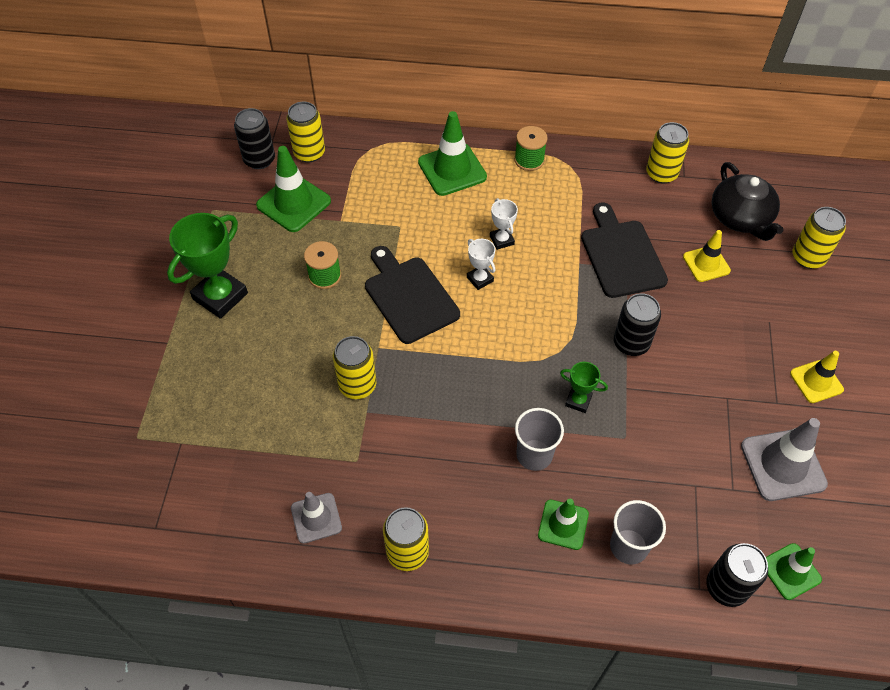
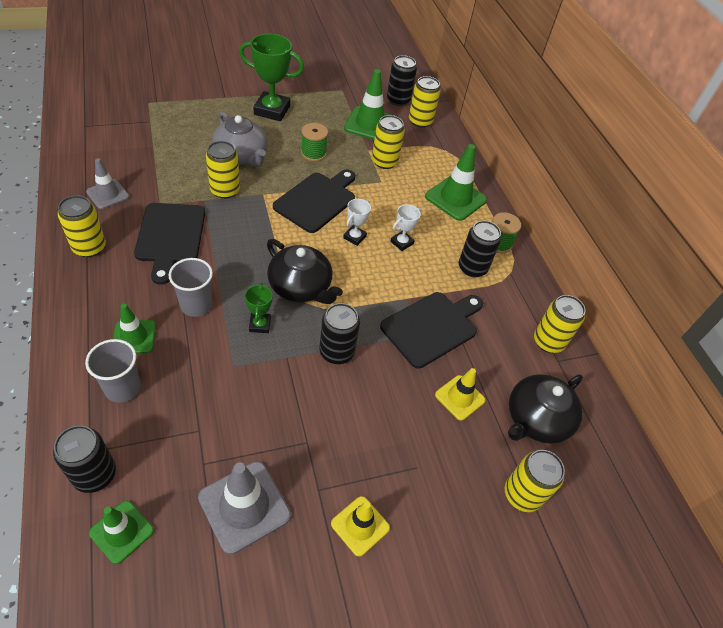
camera: 60 degrees right, 5 degrees down
(299, 352) = (241, 156): none -> grey teapot
(368, 212) = (384, 162): none -> yellow can
(418, 460) = (170, 236): none -> black cutting board
(537, 350) = (300, 287): none -> black teapot
(555, 194) = (472, 268): none -> black can

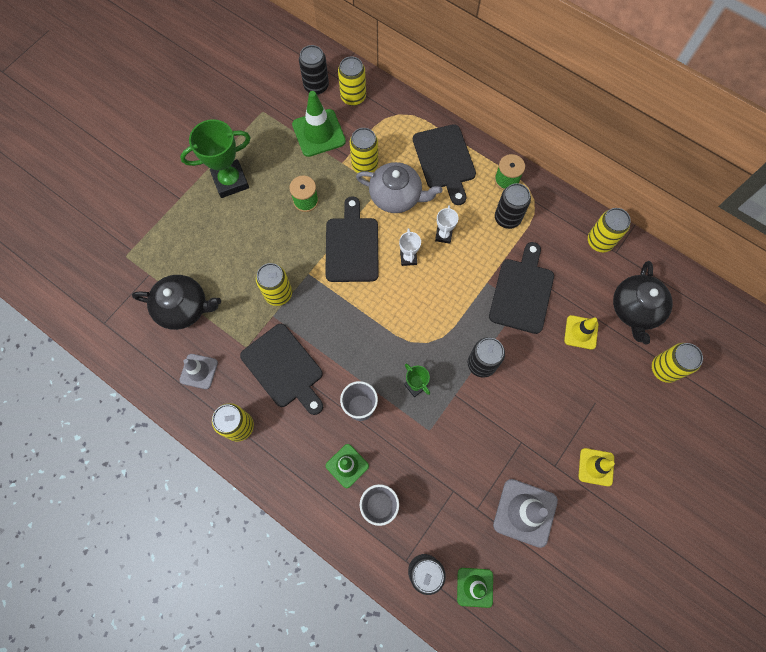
camera: 30 degrees left, 20 degrees up
(241, 156) = (255, 249): grey teapot -> grey teapot (396, 196)
(300, 287) = (412, 333): black teapot -> black teapot (183, 307)
(455, 198) = (445, 160): green traffic cone -> black cutting board

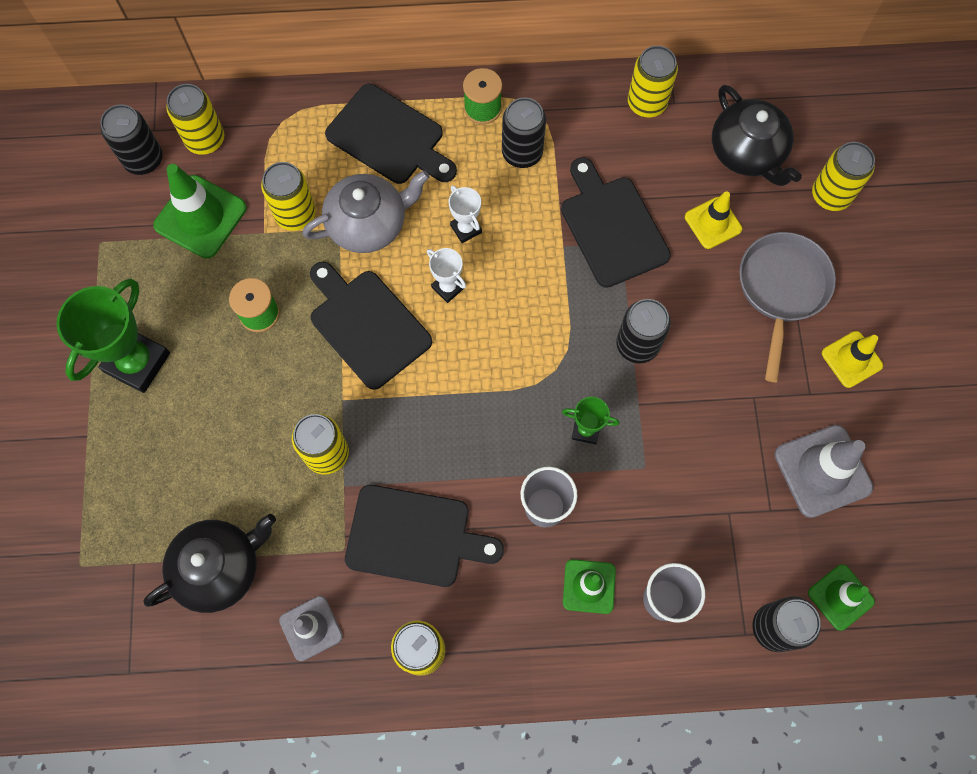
camera: 40 degrees left, 0 degrees up
(589, 397) = (781, 289): none -> grey pan

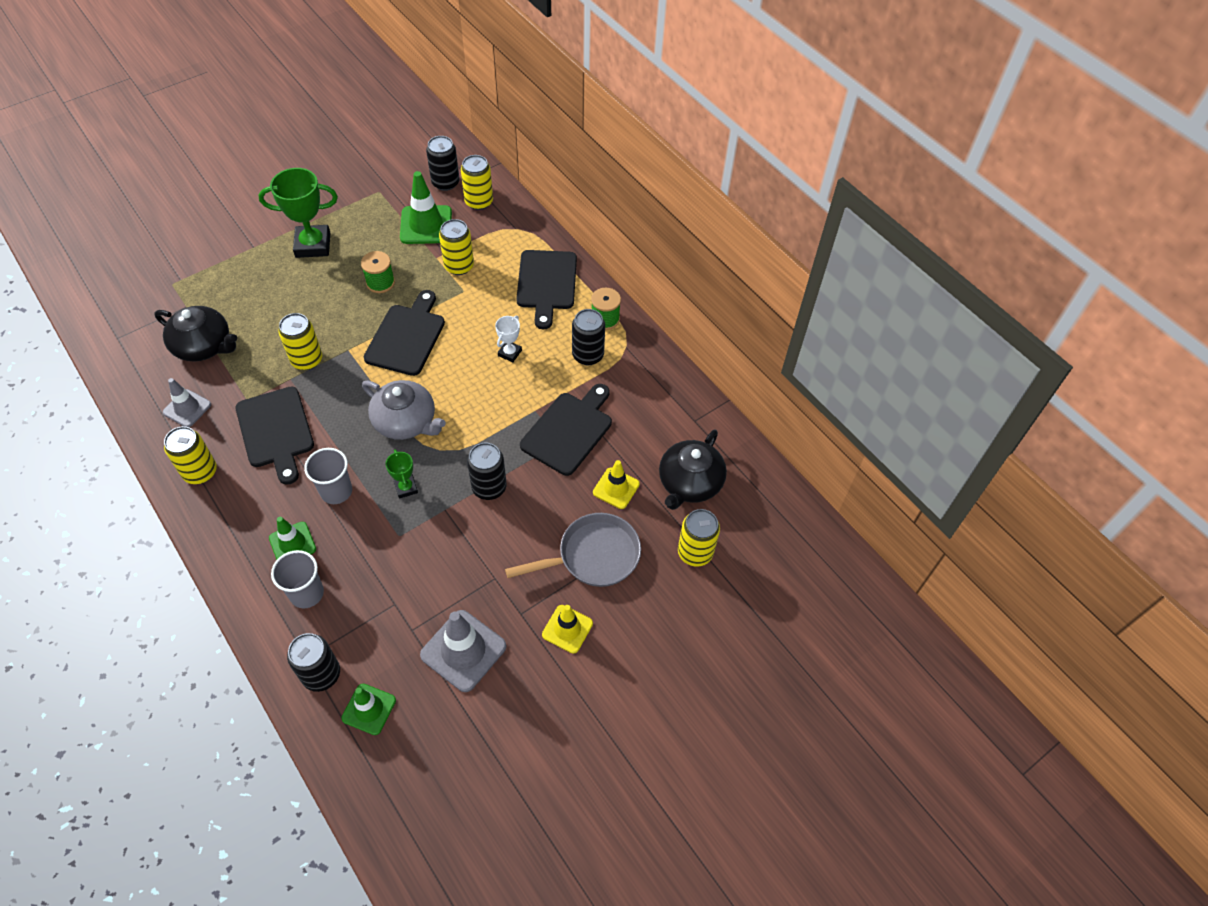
camera: 55 degrees right, 15 degrees down
(368, 224) = (478, 303): grey teapot -> grey teapot (406, 422)
(448, 287) = (461, 364): white trophy -> none
(646, 103) = (681, 405): yellow can -> none

